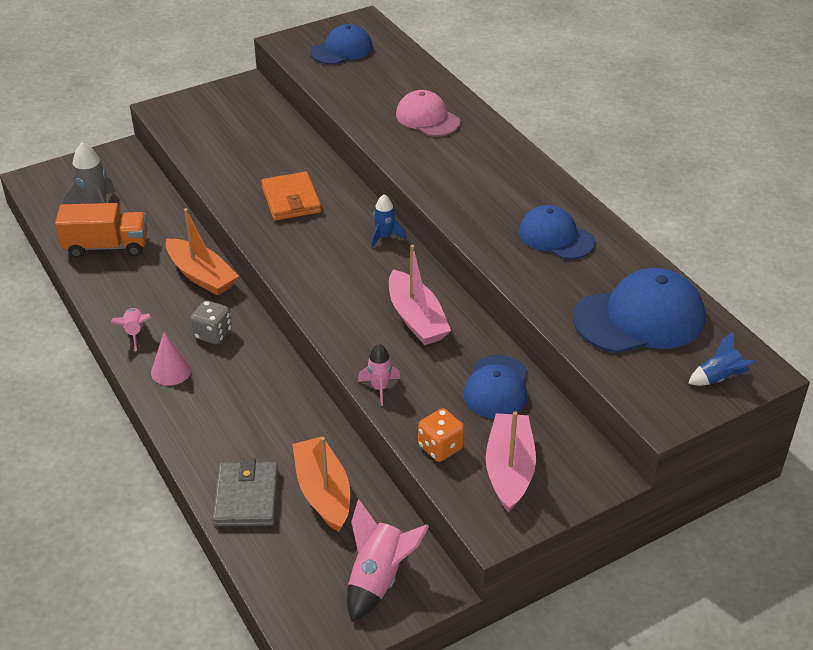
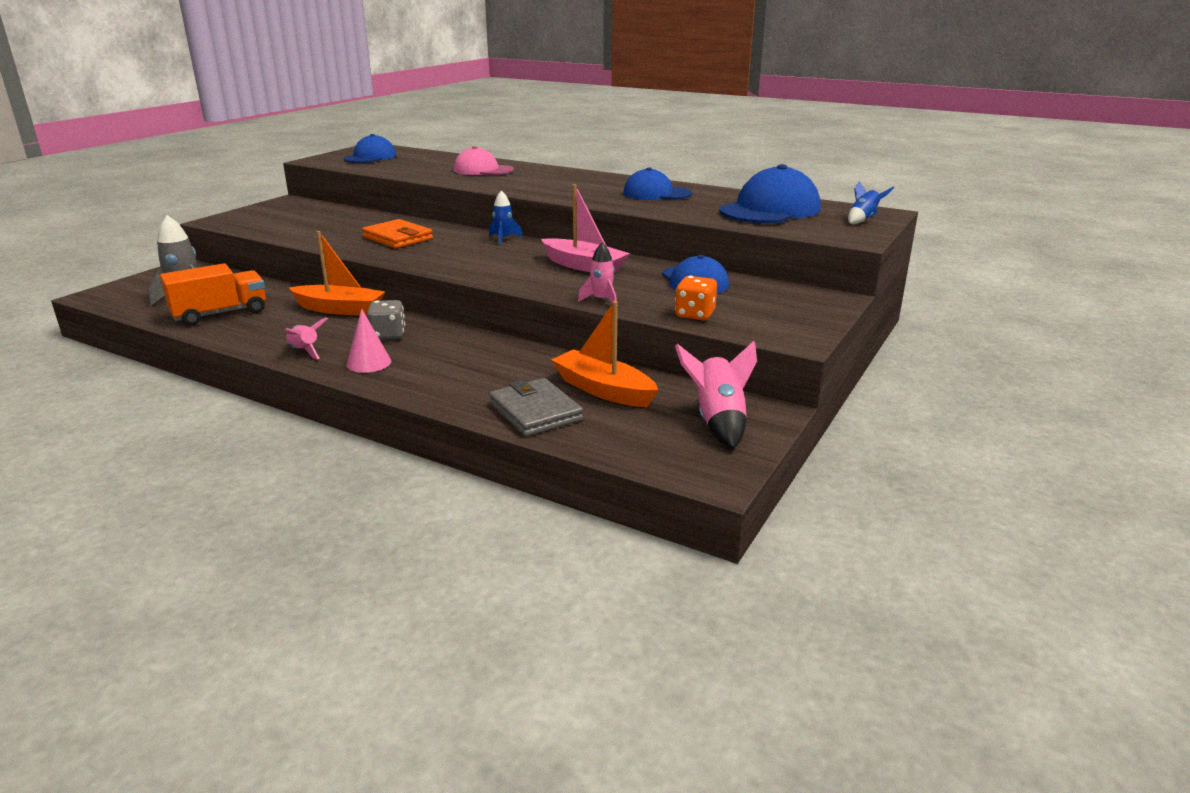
camera: 30 degrees left, 15 degrees down
(509, 470) = (764, 312): pink boat -> none

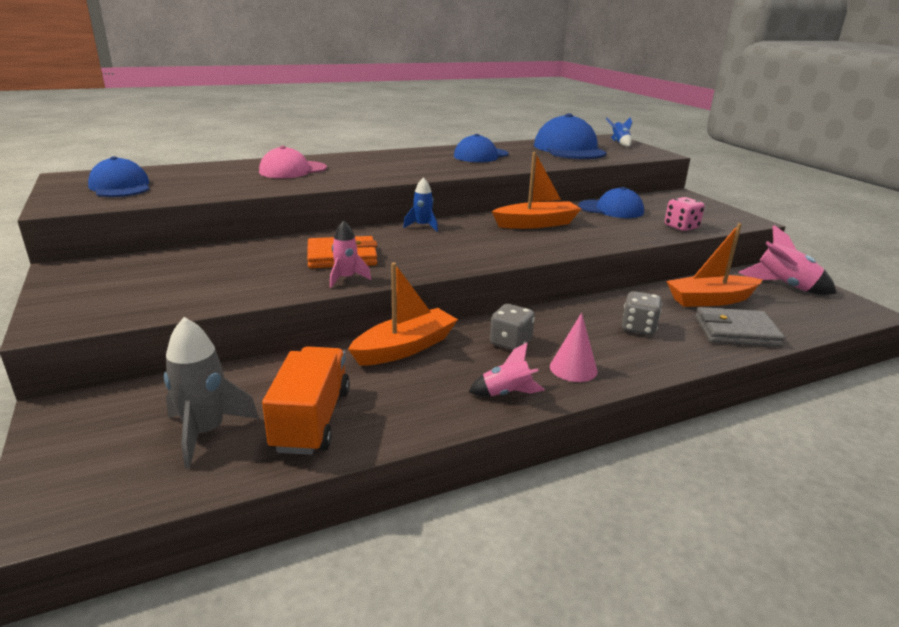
camera: 55 degrees left, 0 degrees up
(481, 371) = (638, 328): none -> grey dice
(584, 266) = (536, 224): pink boat -> orange boat
(601, 300) = (624, 239): pink rocket -> pink rocket (346, 279)
(695, 315) = (681, 227): orange dice -> pink dice

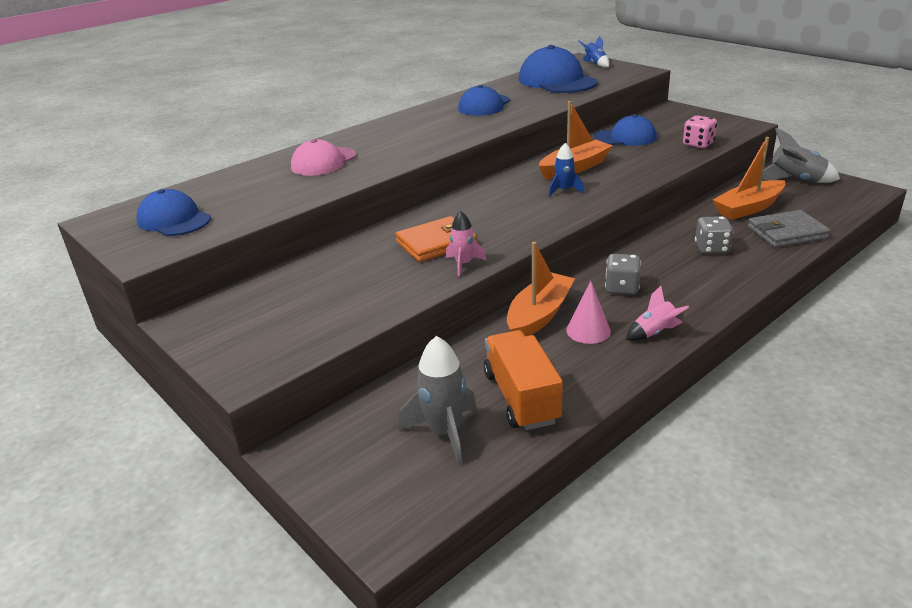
camera: 15 degrees left, 5 degrees up
(422, 226) = (476, 194): blue rocket -> blue rocket (564, 190)
(573, 368) = (688, 298): pink cone -> pink cone (588, 330)
(784, 286) = (795, 181): pink rocket -> grey rocket

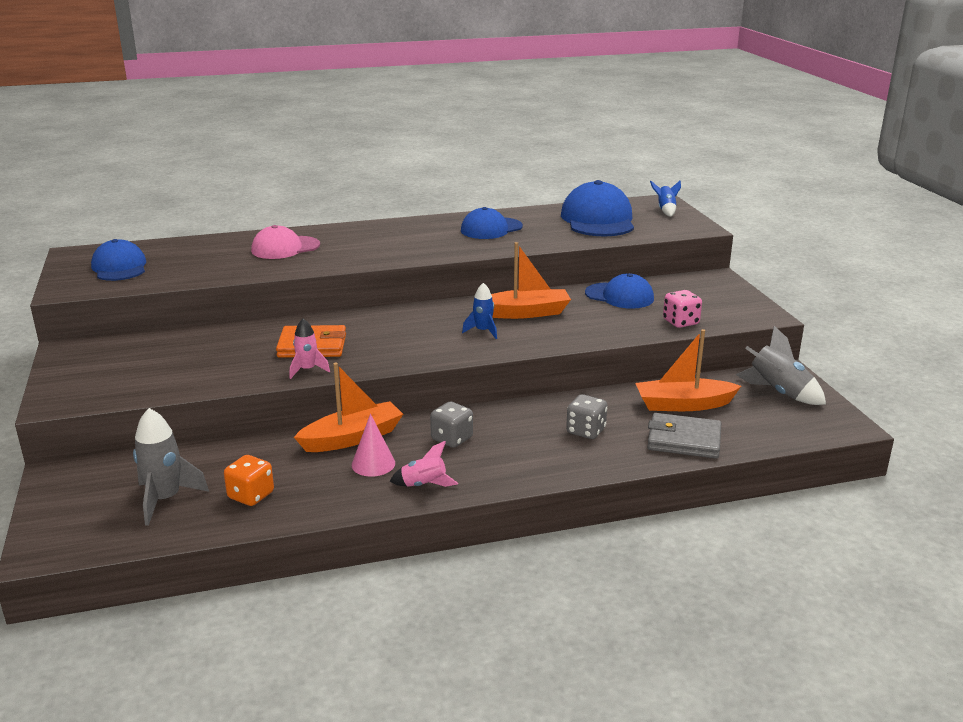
camera: 25 degrees right, 5 degrees down
(521, 397) = (251, 495): orange truck -> orange dice

